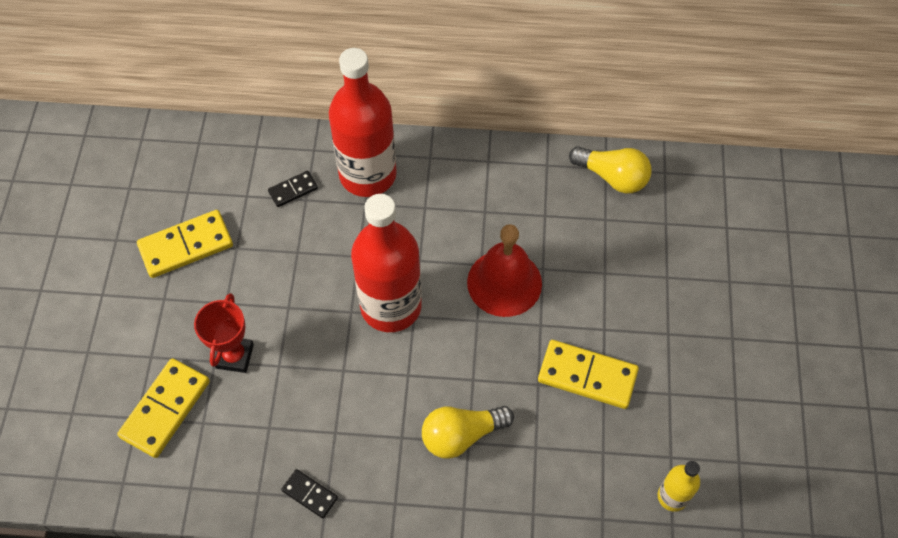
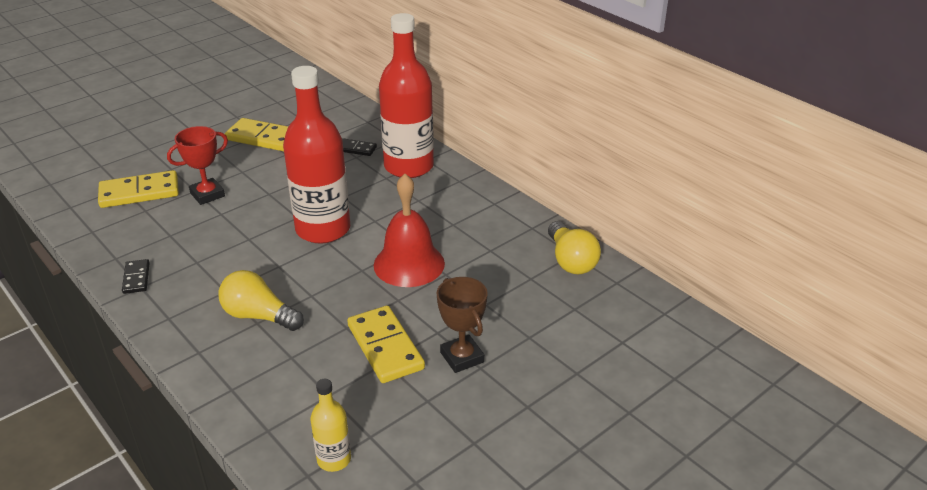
camera: 45 degrees right, 25 degrees down
(647, 336) = (462, 357): none -> brown trophy

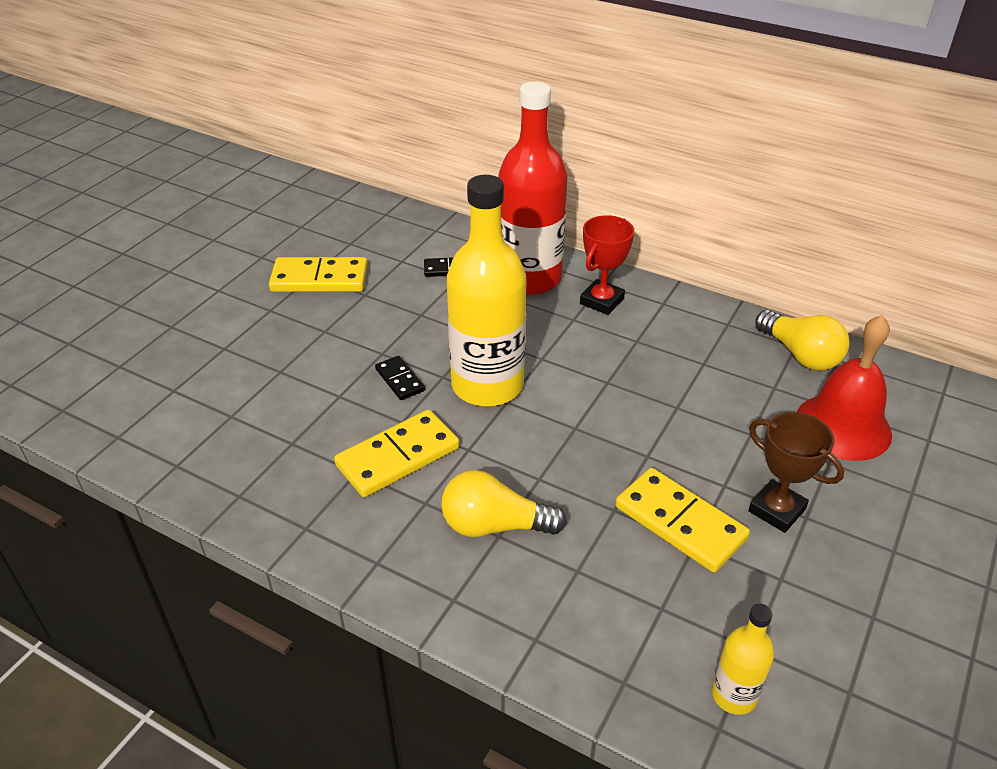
camera: 20 degrees left, 5 degrees up
(136, 278) = (290, 517): black domino -> black domino (400, 380)
(139, 192) = (204, 392): yellow domino -> yellow domino (397, 456)
(207, 195) = (301, 373): red trophy -> red trophy (601, 301)
(323, 229) = (487, 385): red bottle -> yellow bottle
(409, 264) = (625, 405): red bell -> red bell (843, 426)

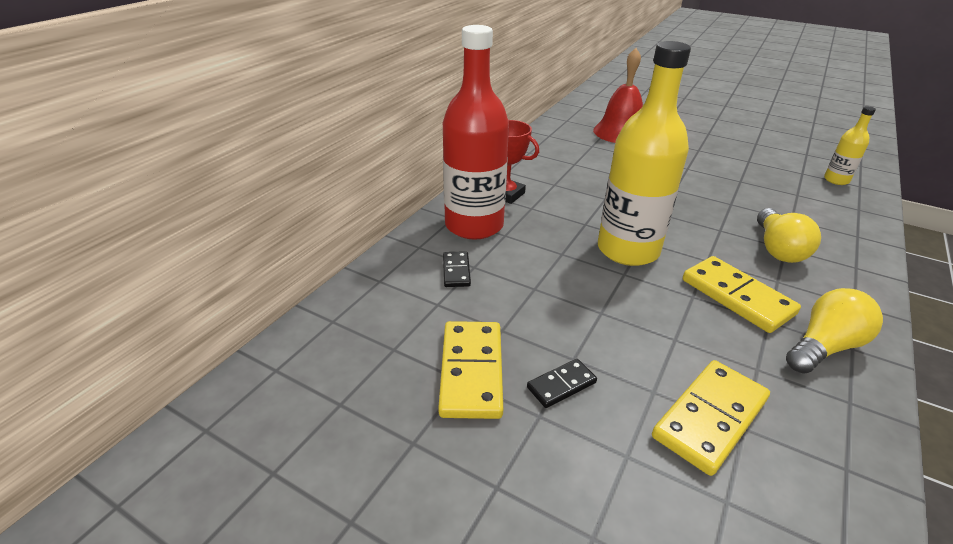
camera: 90 degrees left, 5 degrees down
(400, 380) = (638, 299): black domino -> black domino (561, 385)
(680, 523) = (728, 184): yellow domino -> yellow domino (710, 418)
(776, 510) = (698, 156): brown trophy -> none
(800, 354) = (558, 135): yellow light bulb -> yellow light bulb (824, 347)

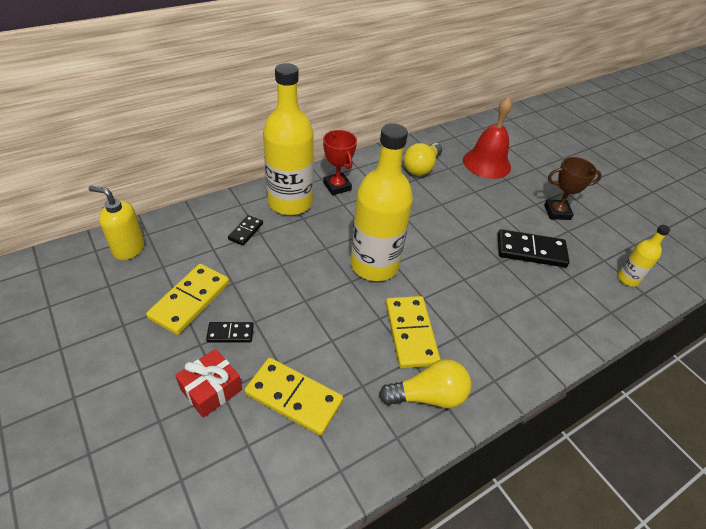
camera: 25 degrees right, 10 degrees up
(324, 348) = (128, 249): none -> yellow soap dispenser
(474, 225) = (290, 202): red bottle -> yellow bottle
(612, 460) = (211, 389): none -> red gift
(710, 418) = (293, 398): yellow domino -> yellow domino turned 45 degrees clockwise
(722, 150) = (557, 212): none -> brown trophy
(742, 186) = (531, 251): none -> black domino
(778, 249) = (490, 313): yellow light bulb -> yellow light bulb (421, 167)

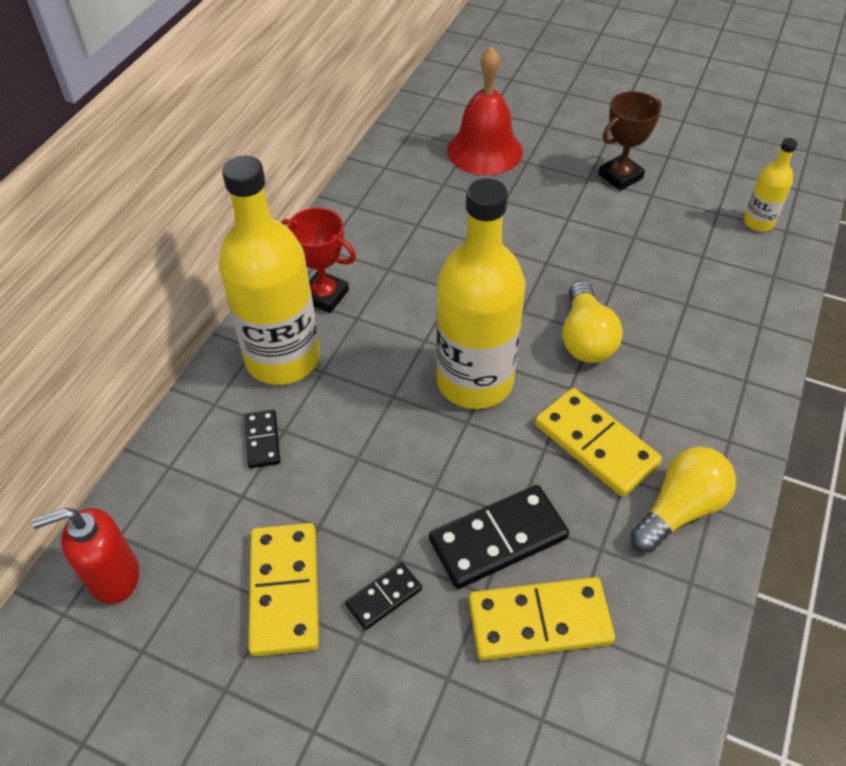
camera: 30 degrees left, 5 degrees up
(128, 249) = (114, 577): yellow soap dispenser -> red soap dispenser
(211, 389) = (432, 686): red gift -> none
(421, 167) = (409, 202): yellow light bulb -> yellow light bulb (585, 338)
(531, 251) = (634, 248): black domino -> black domino (498, 539)

